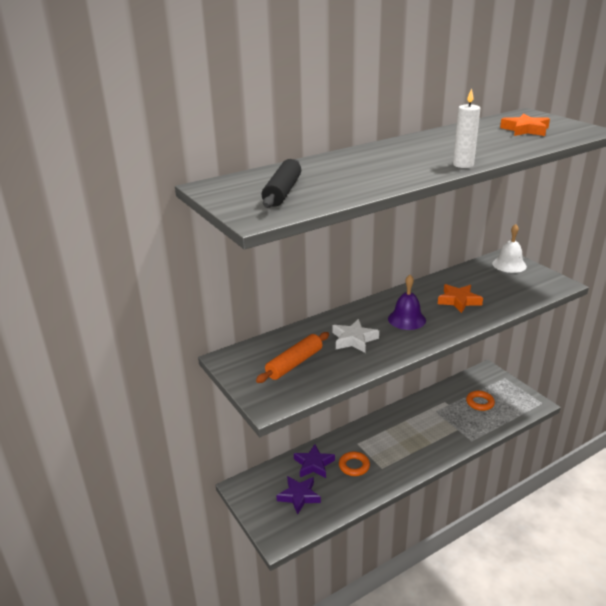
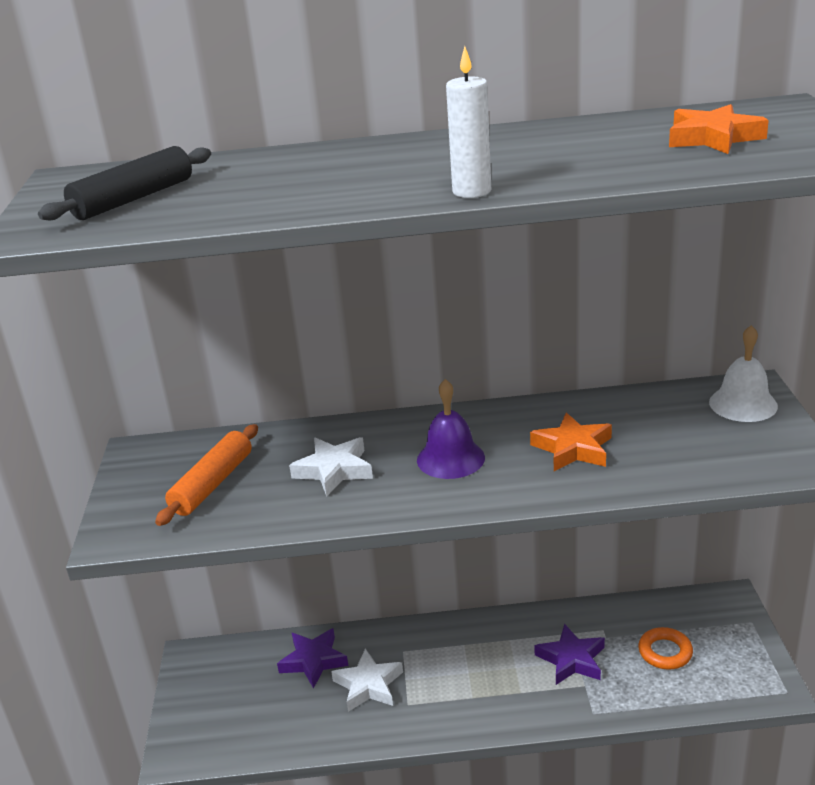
camera: 30 degrees right, 0 degrees up
(294, 363) = (212, 484): orange rolling pin -> orange rolling pin turned 45 degrees counterclockwise
(299, 496) = (254, 701): purple star -> purple star (571, 660)
(354, 466) = (368, 685): orange ring -> white star

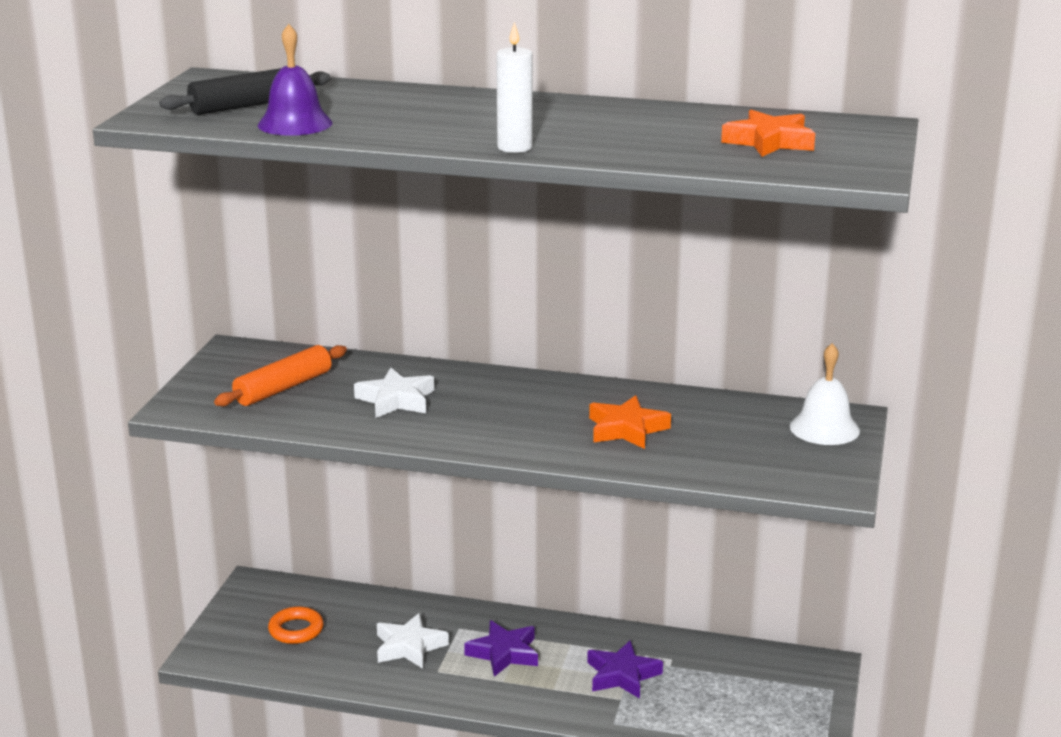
camera: 15 degrees right, 5 degrees down
(313, 661) = (368, 615): purple star -> purple star (504, 653)
(450, 458) = (507, 413): purple bell -> purple bell (295, 124)
(665, 652) = (722, 692): orange ring -> orange ring (296, 630)

